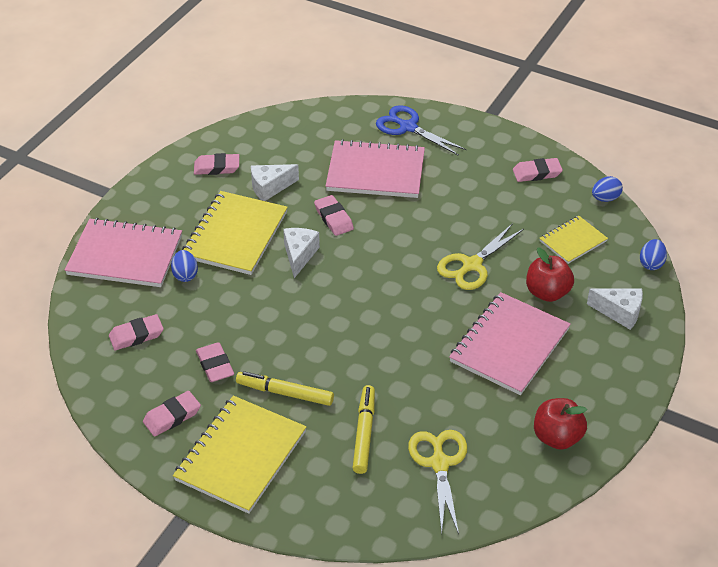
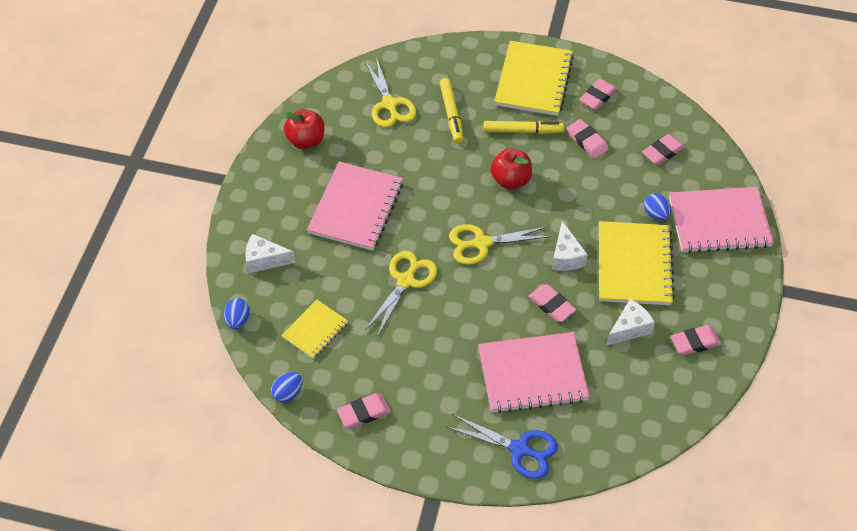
camera: 165 degrees right, 10 degrees up
(381, 284) = (481, 243): none -> yellow scissors
(547, 292) = (331, 266): red apple -> red apple (510, 180)

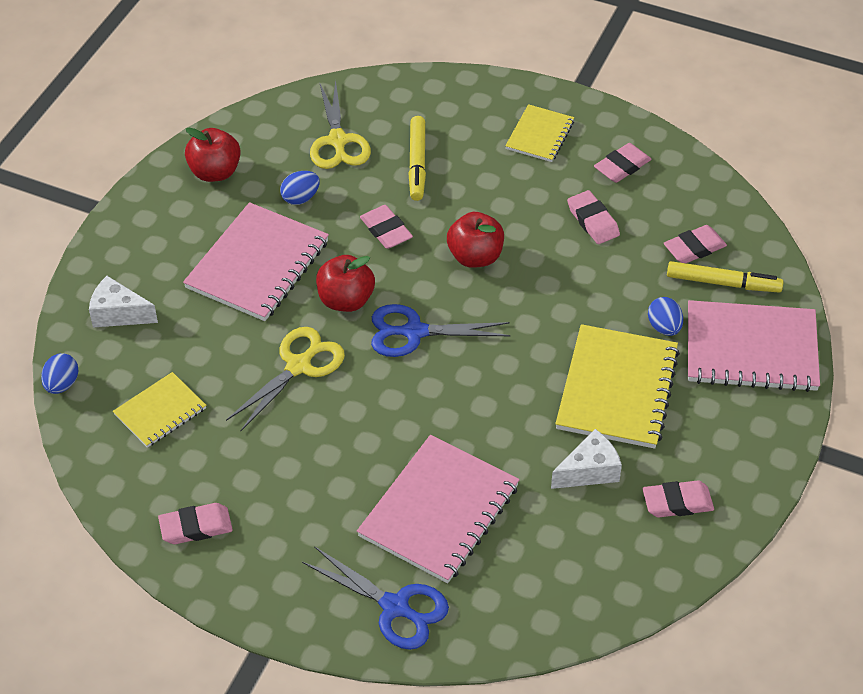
camera: 10 degrees right, 5 degrees down
(288, 393) = (101, 486): blue egg -> blue egg (300, 198)
(426, 226) = (346, 300): none -> red apple
(481, 243) = (414, 332): yellow scissors -> blue scissors
(522, 131) = (508, 197): yellow marker -> yellow marker (723, 283)
(532, 374) = (439, 511): pink notebook -> pink notebook turned 60 degrees counterclockwise
(533, 80) = (539, 135): yellow notebook -> yellow notebook, size x0.56
(551, 305) = (489, 425): pink eraser -> pink eraser (386, 230)
(566, 256) = (525, 365): white cheese -> none

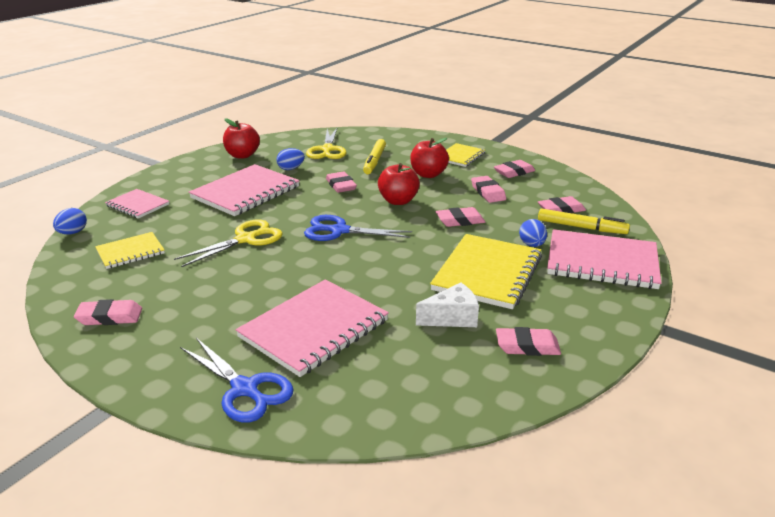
camera: 10 degrees right, 20 degrees down
(119, 314) = (138, 205): white cheese -> pink notebook
(346, 300) = (297, 212): red apple -> red apple (428, 174)
(566, 289) = (460, 220): none -> pink eraser

